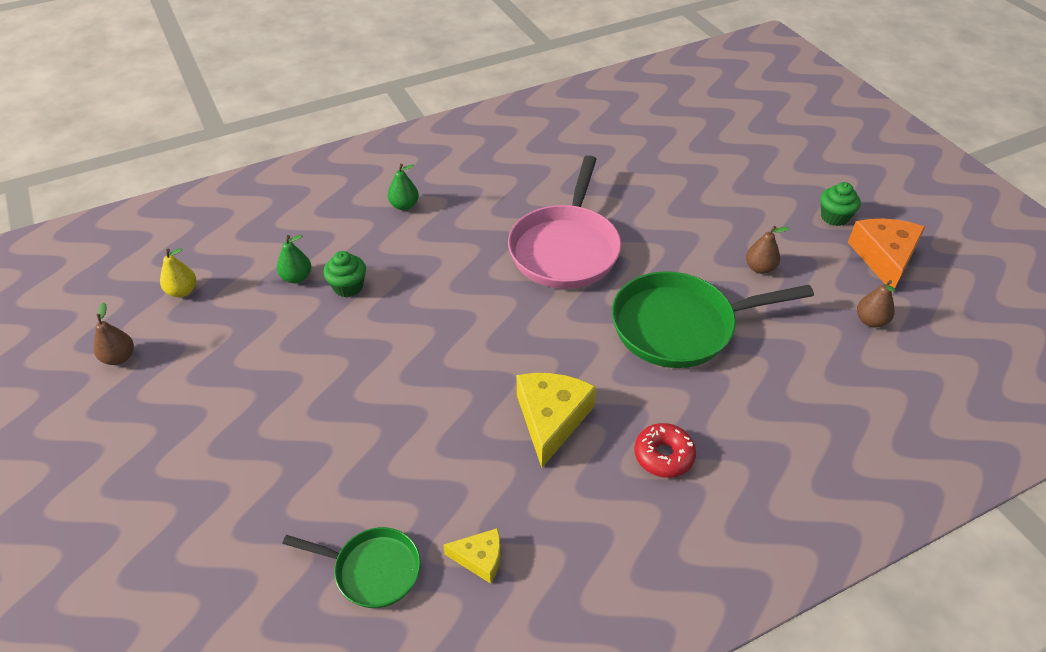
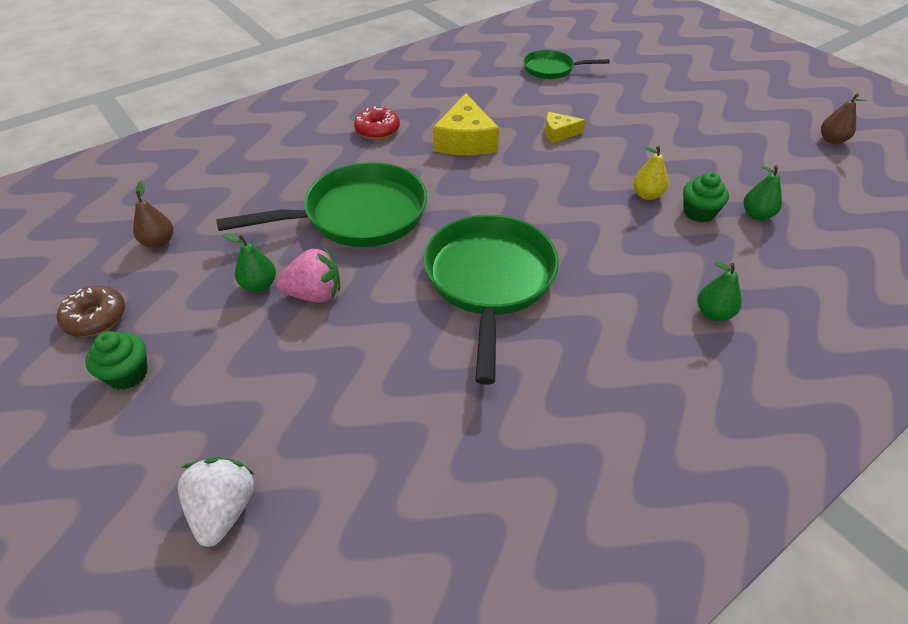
camera: 170 degrees right, 0 degrees up
(182, 291) = (849, 191): yellow pear -> yellow pear (647, 195)
(480, 558) = (491, 78): yellow cheese -> yellow cheese (559, 133)
(565, 248) = (489, 281): pink pan -> green pan
(711, 255) = (314, 294): none -> pink strawberry
(741, 148) = (224, 510): none -> white strawberry
(760, 268) = (259, 285): brown pear -> green pear
(884, 258) = (95, 318): orange cheese -> brown donut

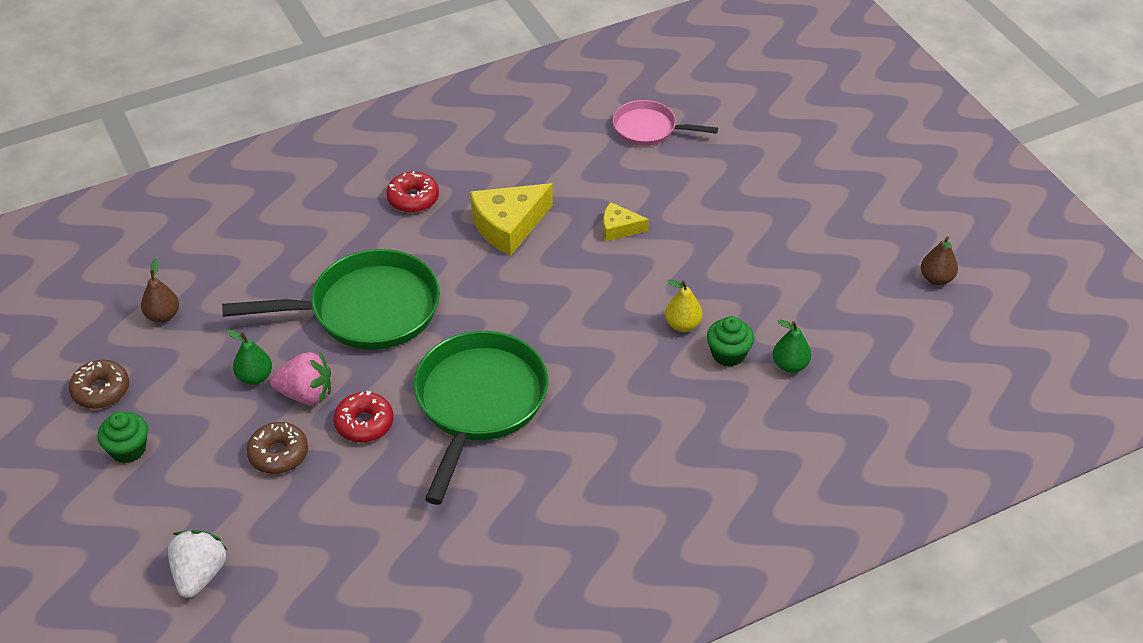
camera: 10 degrees right, 0 degrees up
(297, 356) = (278, 454): none -> brown donut
(381, 314) = (364, 423): none -> red donut
(465, 140) = (508, 226): yellow cheese -> yellow cheese turned 45 degrees clockwise
(552, 69) = (649, 129): green pan -> pink pan
(713, 313) = (685, 467): green pear -> none

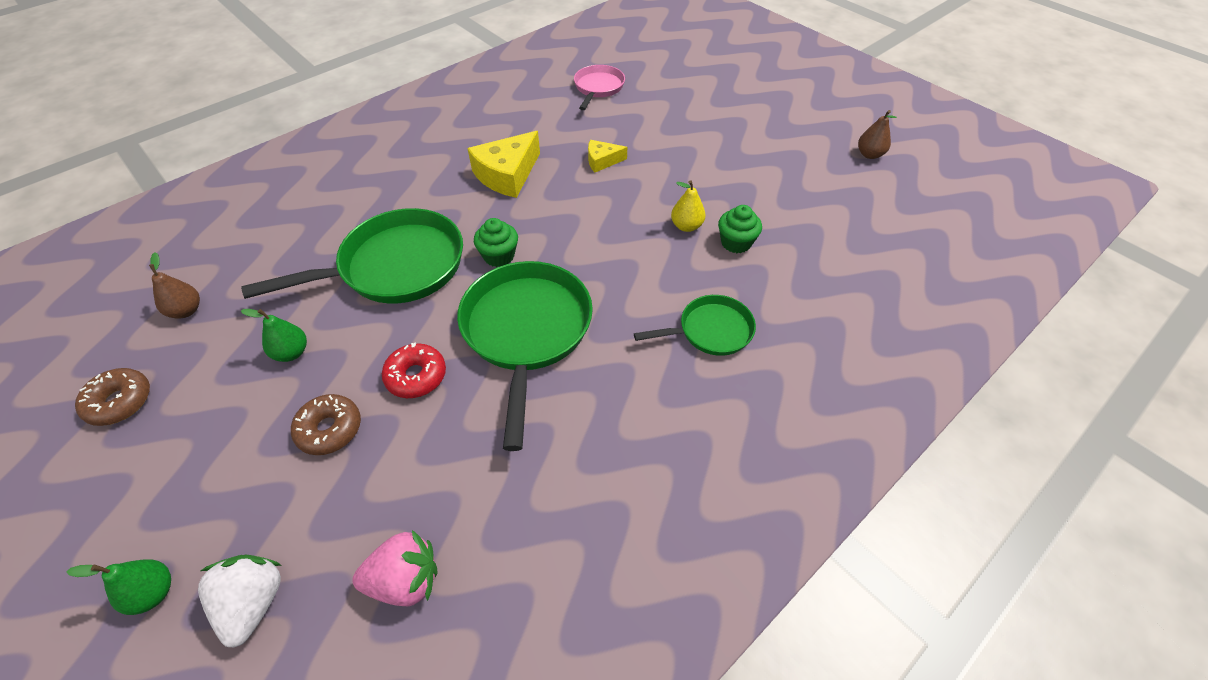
camera: 15 degrees left, 5 degrees up
(128, 449) = (154, 462): green cupcake -> green cupcake (499, 256)
(306, 394) = (349, 359): pink strawberry -> pink strawberry (405, 580)
(413, 198) = (417, 168): red donut -> none
(649, 129) = (598, 88): pink pan -> pink pan turned 105 degrees clockwise
(660, 440) = (710, 331): none -> green pan
(790, 365) = (792, 242): green pear -> green pear (153, 593)

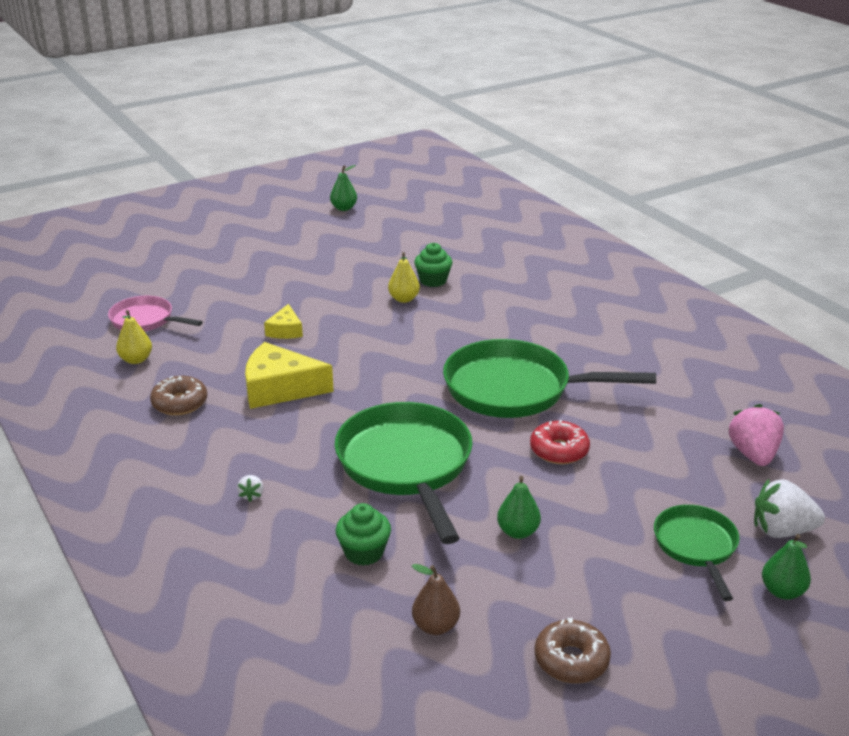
camera: 80 degrees left, 20 degrees down
(330, 429) = (616, 500): brown donut -> brown donut (179, 403)
(360, 188) = (251, 495): none -> white strawberry
(499, 256) = (411, 399): green cupcake -> green cupcake (364, 552)
(507, 175) = (279, 388): yellow cheese -> yellow cheese turned 135 degrees clockwise
(538, 97) = (136, 360): none -> yellow pear
(710, 331) = (530, 305): green pan -> green pan (696, 546)
(869, 154) = (344, 208): brown pear -> green pear

